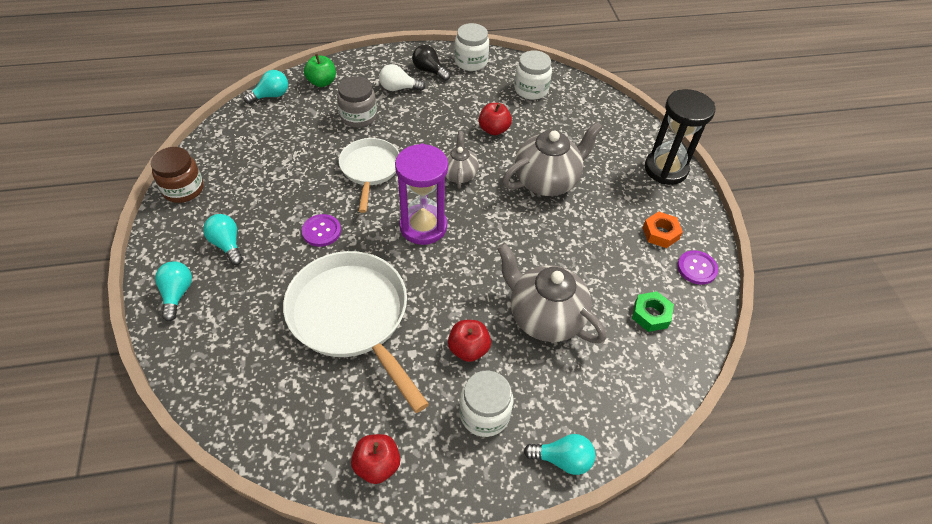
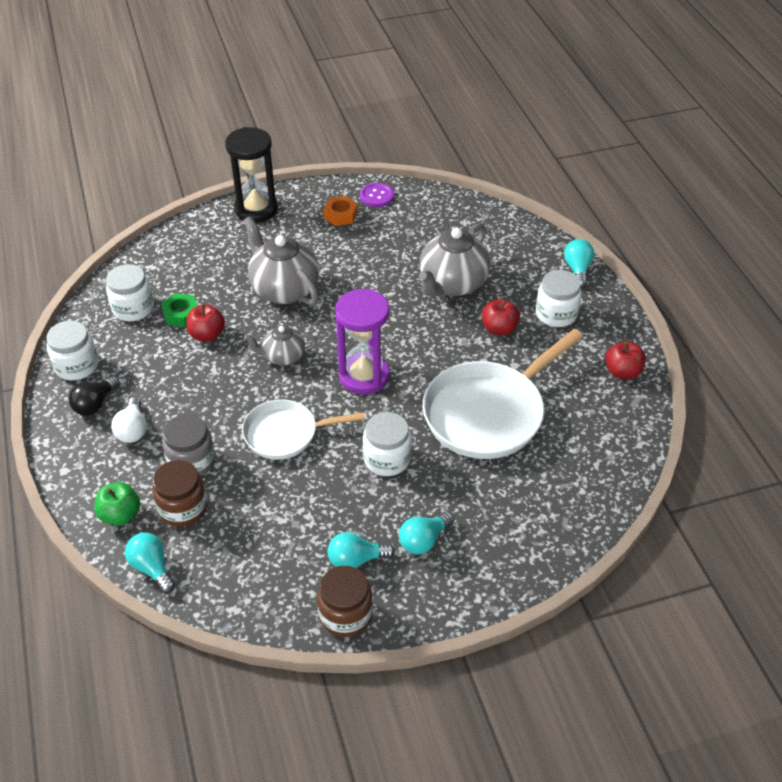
camera: 95 degrees left, 5 degrees down
(177, 294) = (501, 566): turquoise light bulb -> turquoise light bulb (356, 560)
(316, 111) = (183, 508): none -> brown jar
(321, 231) = (387, 459): purple button -> white jar
(651, 315) = (432, 223): green nut -> green nut (181, 314)

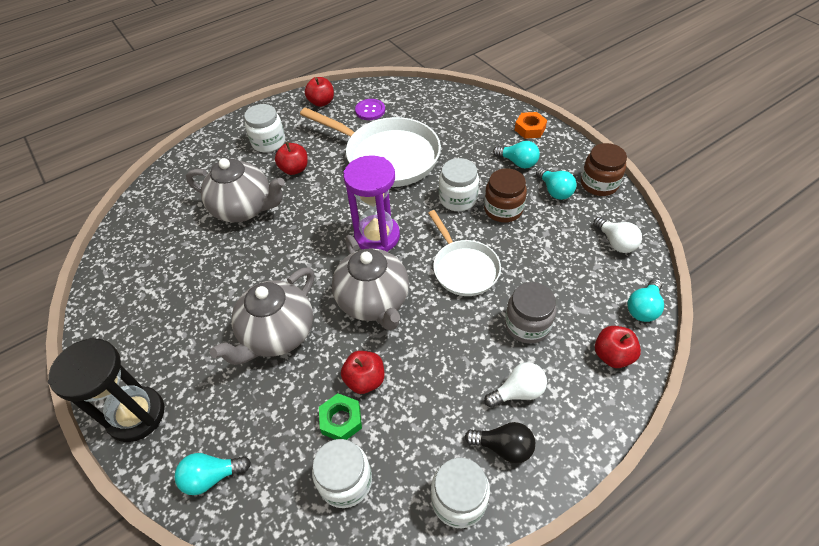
camera: 105 degrees left, 5 degrees up
(120, 515) = (612, 355): green apple -> red apple
(183, 508) = (577, 311): brown jar -> brown jar (503, 209)
(246, 586) = (615, 242): none -> white light bulb
(283, 357) = (374, 302): grey teapot -> grey teapot, size x1.75
(340, 215) = (145, 323): orange nut -> orange nut (530, 129)
(377, 196) = (109, 300): purple button -> purple button (370, 110)
(577, 269) = (212, 140): turquoise light bulb -> turquoise light bulb (212, 476)

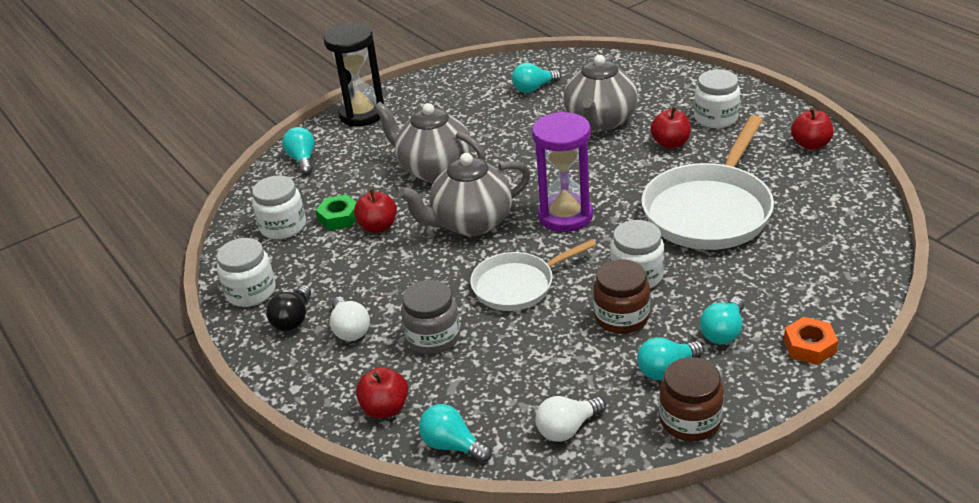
camera: 90 degrees right, 15 degrees down
(163, 253) = (534, 88): none -> turquoise light bulb
(370, 110) = (805, 186): purple button -> none

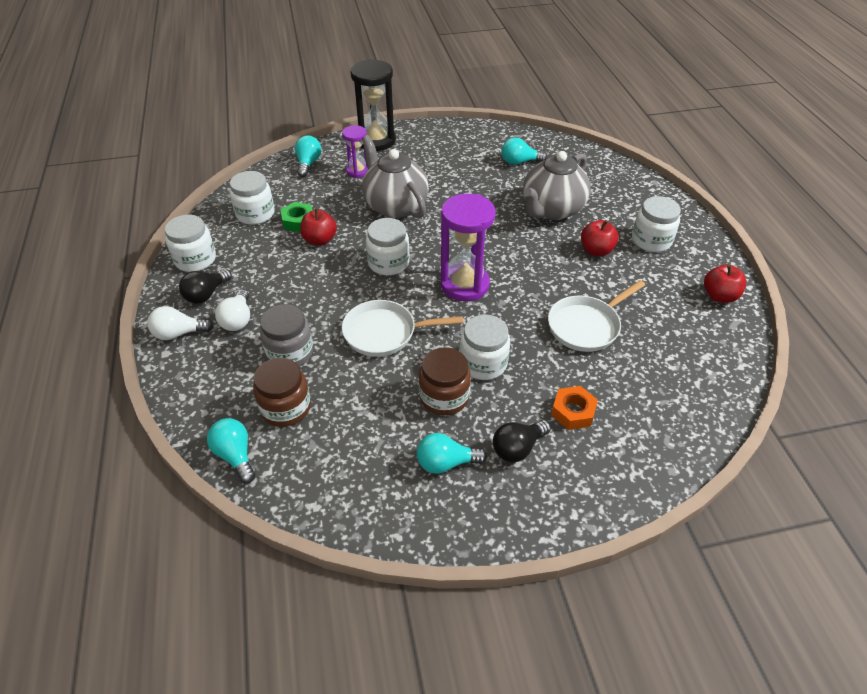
camera: 20 degrees right, 10 degrees up
(366, 149) = (358, 171): none -> purple hourglass
(385, 408) = (212, 399): red apple -> none
(471, 223) = (388, 263): grey teapot -> white jar
(567, 429) = (329, 482): white light bulb -> white light bulb (179, 333)
(690, 420) = (431, 521): brown jar -> brown jar (286, 408)
(710, 210) = (586, 326): white pan -> white pan, size x0.60
(723, 332) = (518, 448): turquoise light bulb -> black light bulb
(809, 346) = (583, 496): orange nut -> orange nut (573, 412)

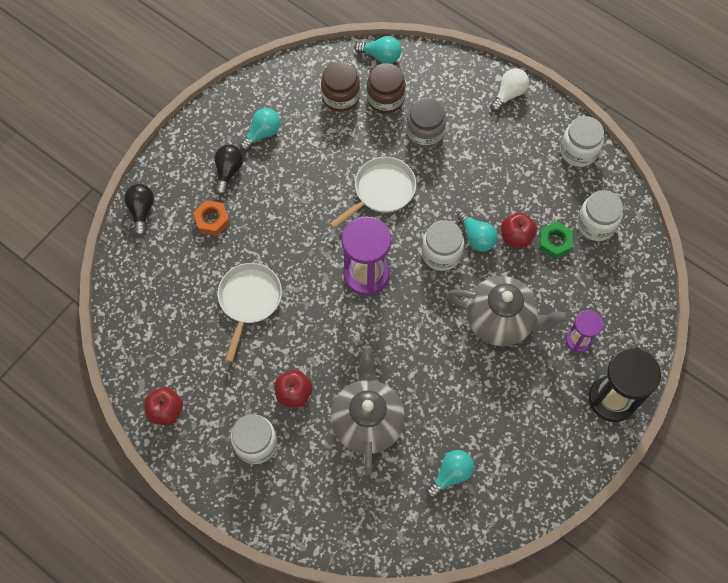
camera: 140 degrees right, 20 degrees up
(206, 294) = (531, 131): black light bulb -> black light bulb (142, 211)
(238, 320) = (486, 130): white light bulb -> none
(308, 164) = (631, 315): turquoise light bulb -> turquoise light bulb (476, 237)
(444, 397) = (299, 173): brown jar -> brown jar (340, 97)
(483, 363) = (296, 215): white jar -> none

